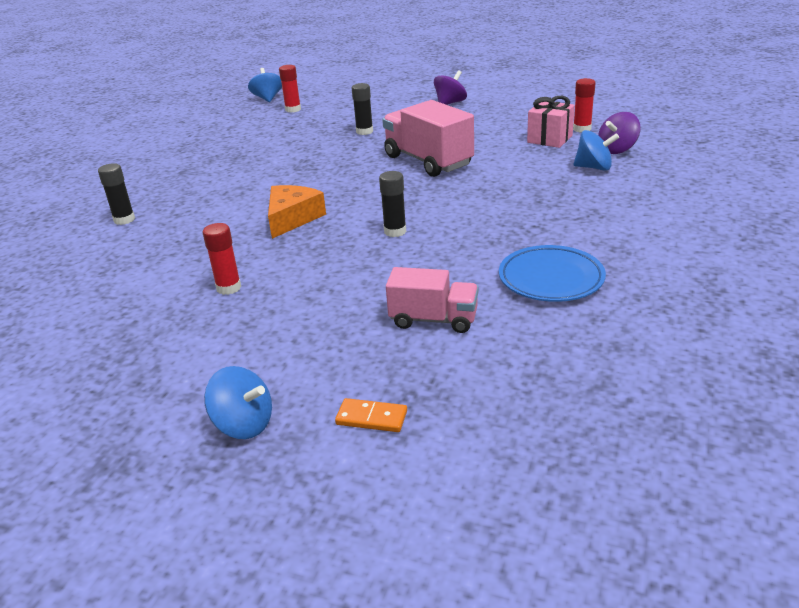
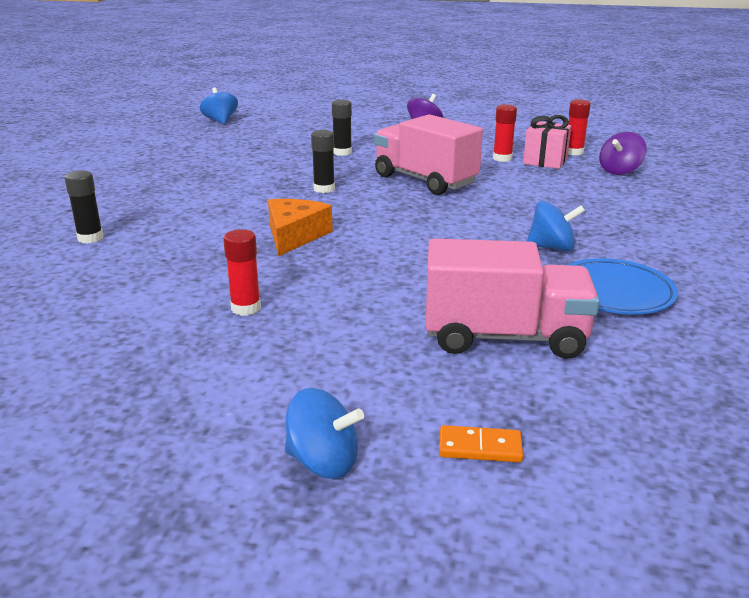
camera: 10 degrees left, 5 degrees down
(293, 109) = (253, 131): red glue stick -> red glue stick (502, 158)
(395, 231) = (419, 248): black glue stick -> black glue stick (324, 189)
(433, 319) = (504, 337): pink truck -> pink truck, size x1.61
(594, 167) = (604, 187): blue spinning top -> blue spinning top (552, 247)

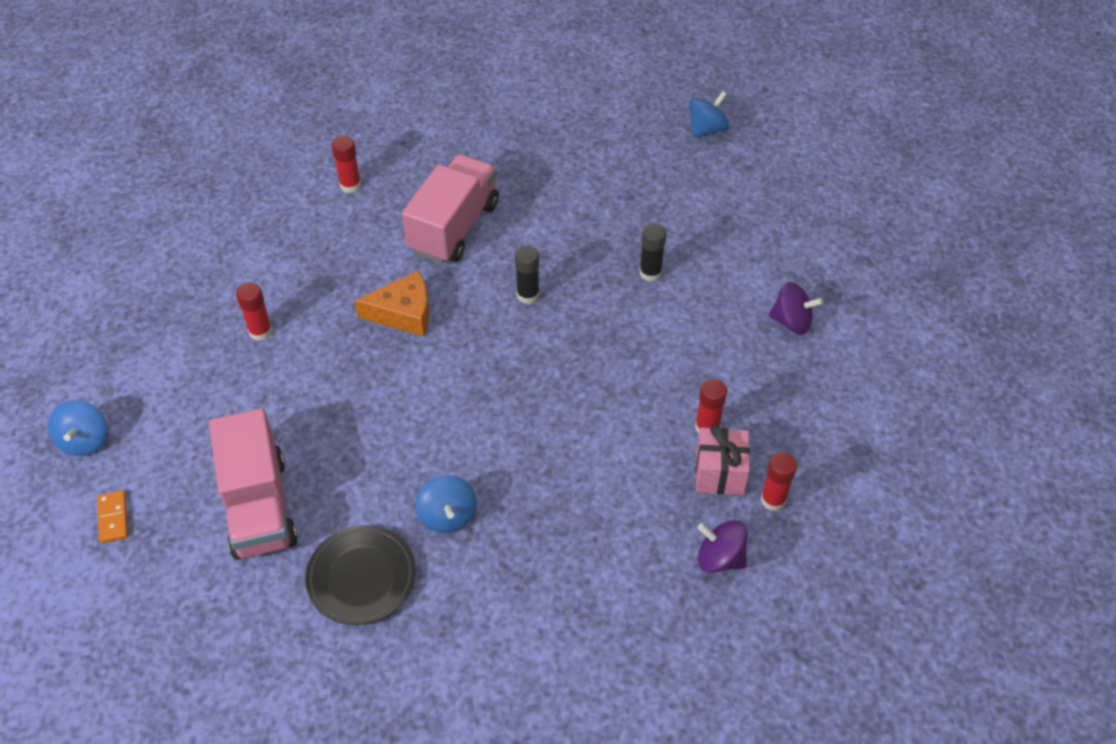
camera: 70 degrees right, 25 degrees up
(90, 238) = (350, 185): black glue stick -> red glue stick
(425, 180) = (593, 370): pink truck -> pink truck (454, 227)
(614, 293) = (362, 577): blue plate -> black plate

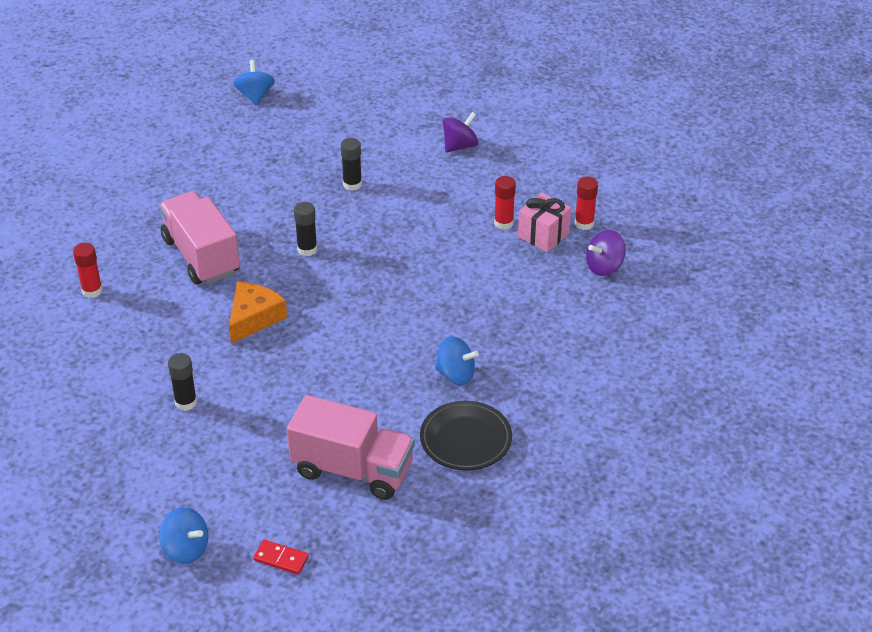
camera: 55 degrees left, 10 degrees down
(113, 518) = (281, 558): orange domino -> red domino
(260, 331) = (186, 402): red glue stick -> black glue stick

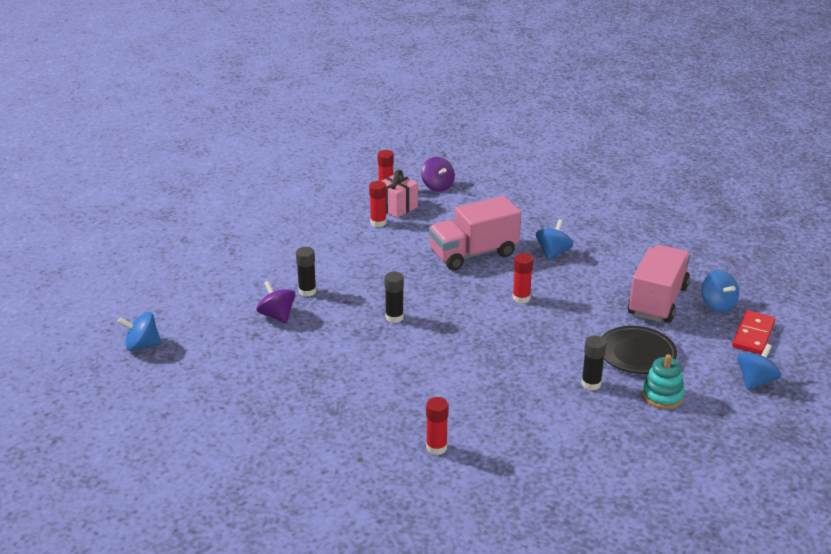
camera: 85 degrees left, 10 degrees down
(162, 461) = (662, 396): none -> turquoise stacking toy
(201, 256) = (393, 378): pink truck -> pink truck (473, 254)
(254, 318) = (483, 347): orange cheese -> none
(281, 558) = (753, 335): red domino -> red domino, size x1.57
(348, 529) = (717, 304): none -> blue spinning top
(350, 346) = (521, 298): none -> red glue stick
(460, 146) = (269, 236): purple spinning top -> purple spinning top (277, 315)
(465, 440) = (621, 252): black plate -> black plate (636, 354)

